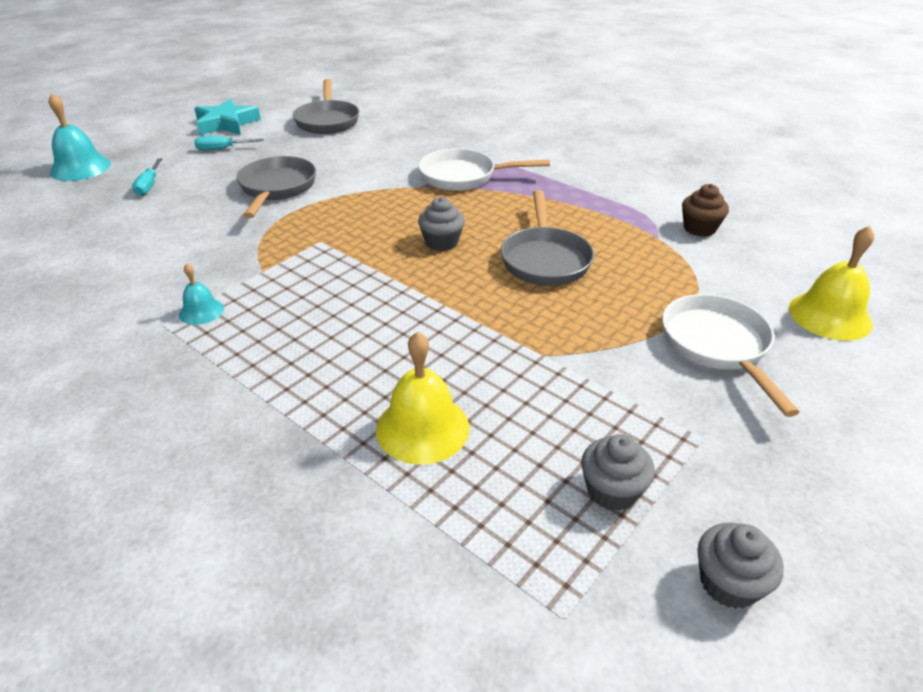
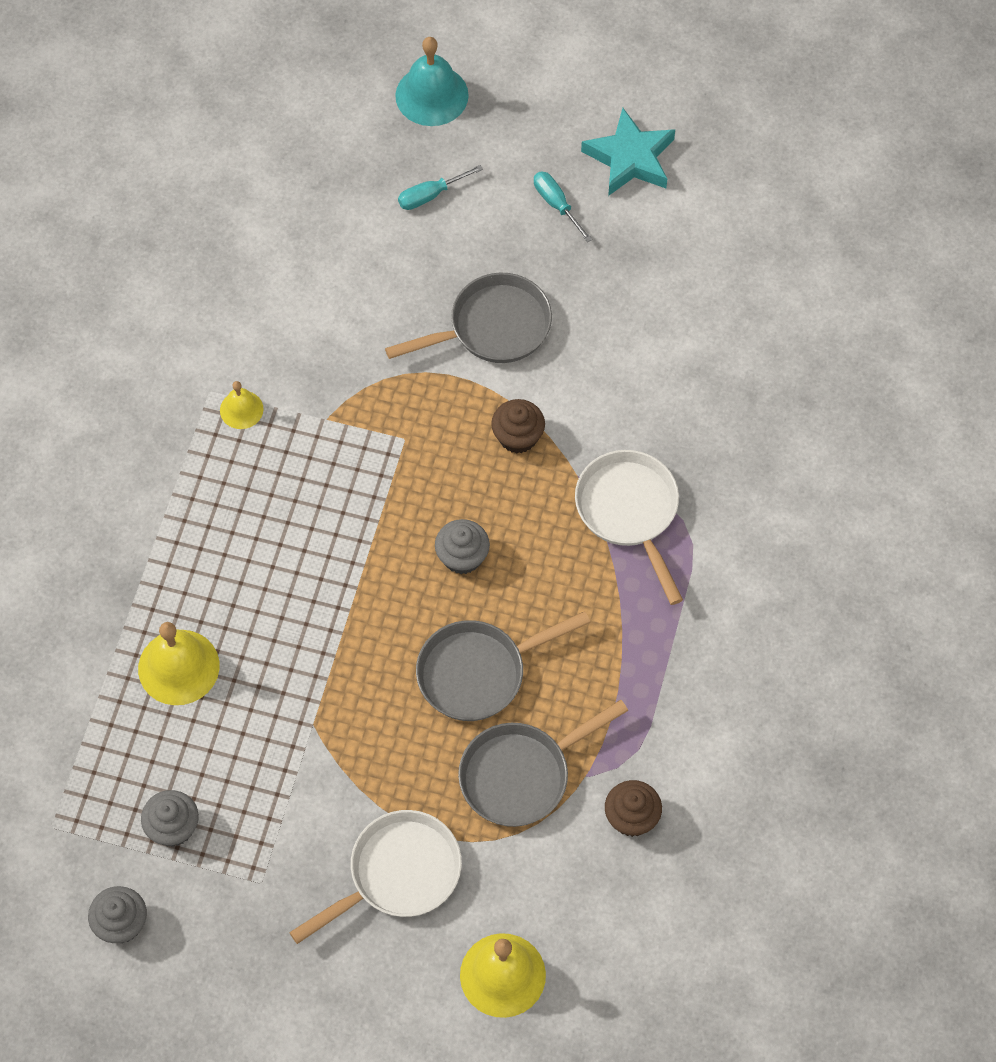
camera: 65 degrees right, 25 degrees up
(201, 311) = (241, 409): turquoise bell -> yellow bell
(327, 121) = (707, 270): grey pan -> grey pan (521, 774)
(368, 199) = (518, 437): none -> brown cupcake

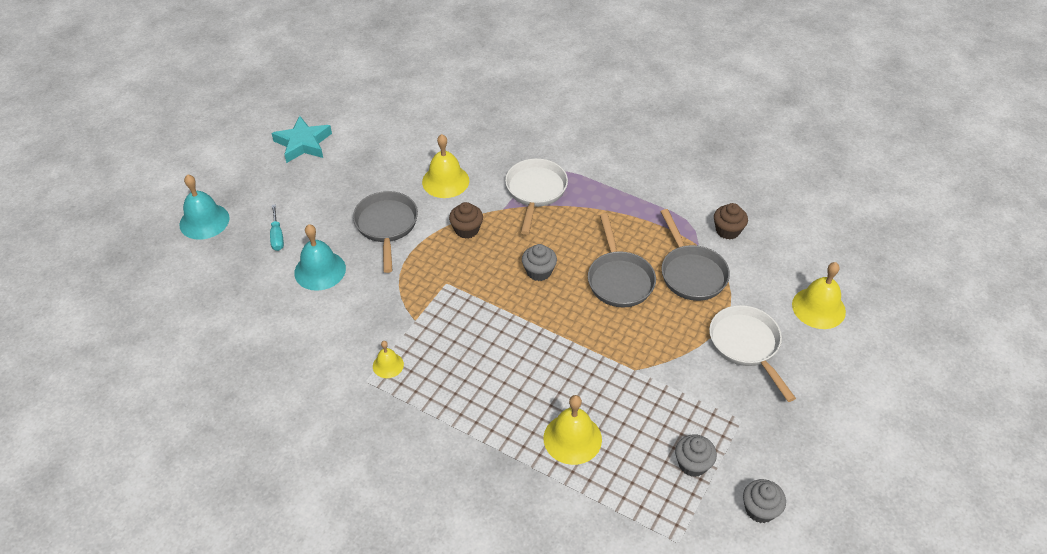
camera: 75 degrees left, 15 degrees down
(382, 271) = (320, 270): none -> turquoise bell
(556, 205) = (317, 180): turquoise screwdriver -> none
(612, 378) = (445, 181): none -> yellow bell
(630, 512) = (535, 191): white pan -> white pan turned 105 degrees clockwise

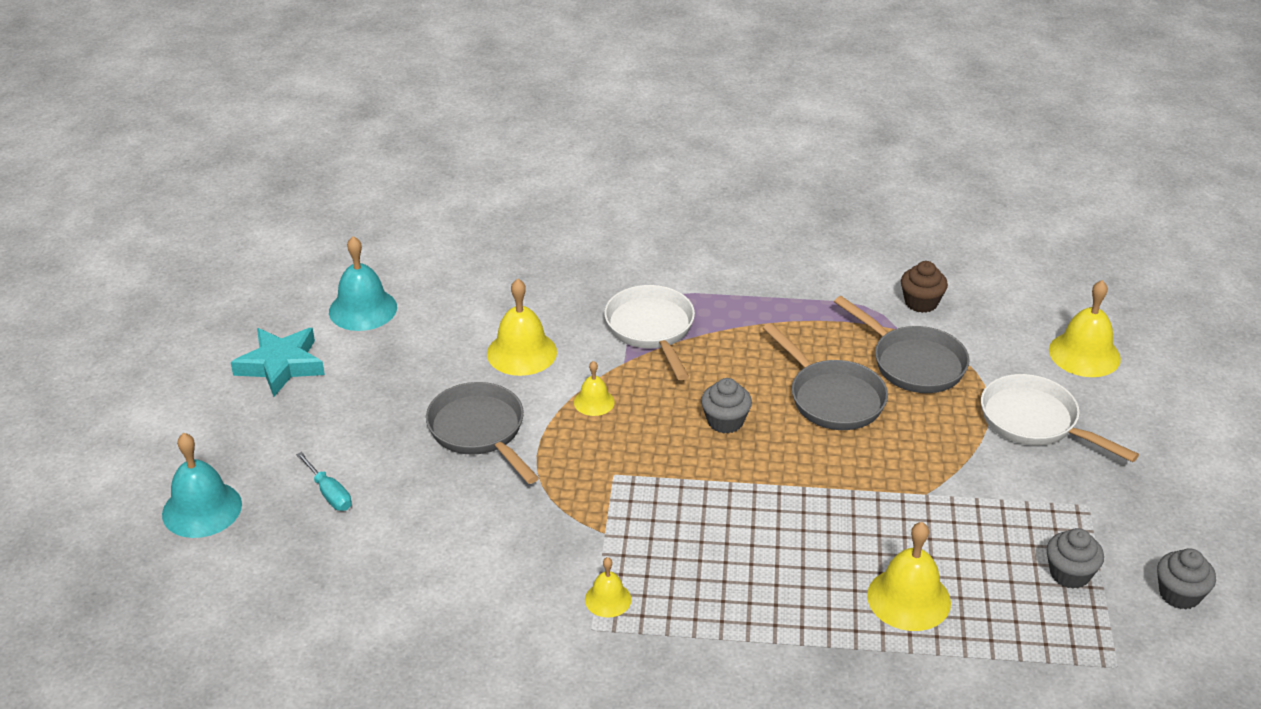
camera: 25 degrees left, 10 degrees down
(320, 270) = (425, 516): turquoise bell -> turquoise bell (363, 309)
(466, 230) = (594, 402): brown cupcake -> yellow bell

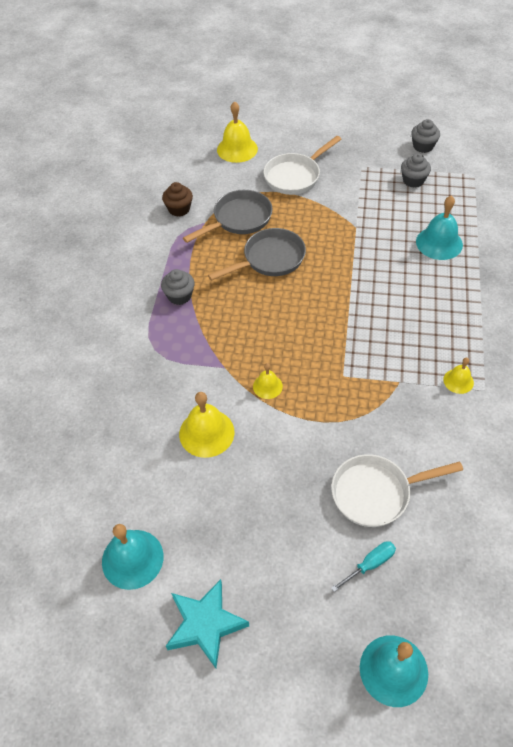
camera: 85 degrees left, 15 degrees up
(480, 431) = (298, 459): grey pan -> none
(651, 329) = (189, 350): white pan -> white pan (376, 493)
(725, 421) = (290, 313): grey cupcake -> grey cupcake (179, 296)
(909, 599) = (439, 243): yellow bell -> turquoise bell

